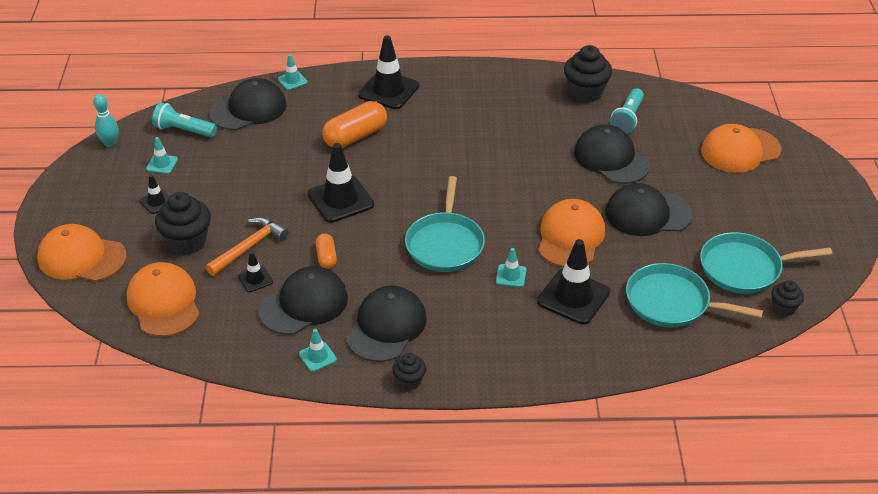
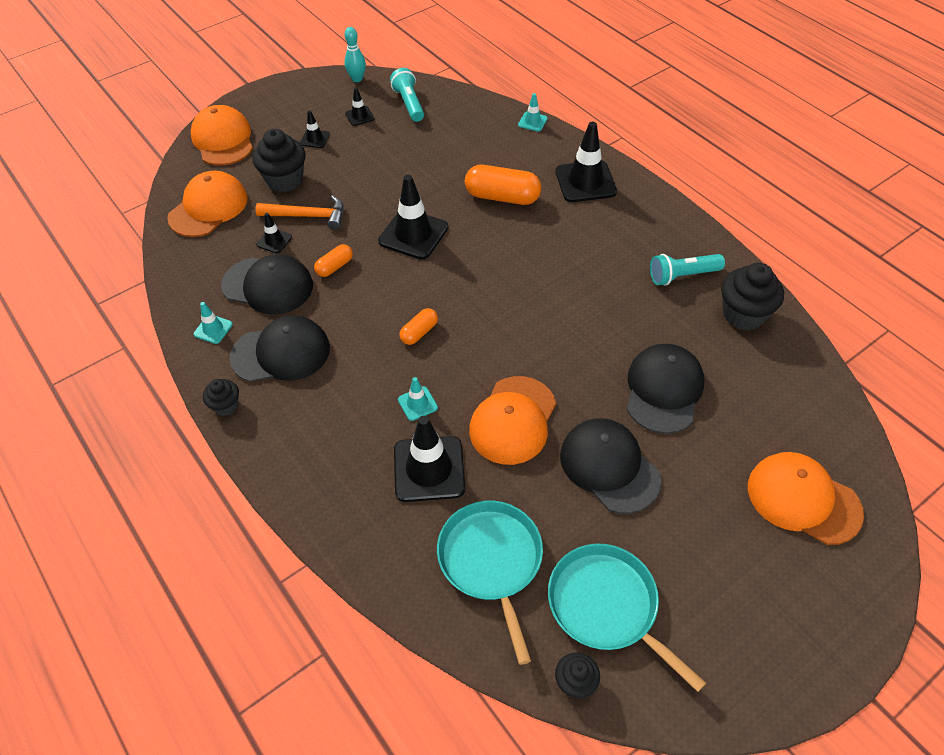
camera: 55 degrees right, 10 degrees up
(162, 164) = (359, 116): turquoise traffic cone -> black traffic cone
(248, 109) = (470, 120): black cap -> none
(445, 244) = (419, 332): turquoise pan -> orange capsule
(570, 237) = (513, 420): orange cap -> orange cap turned 135 degrees clockwise
(627, 119) = (741, 370): turquoise flashlight -> turquoise flashlight (682, 276)

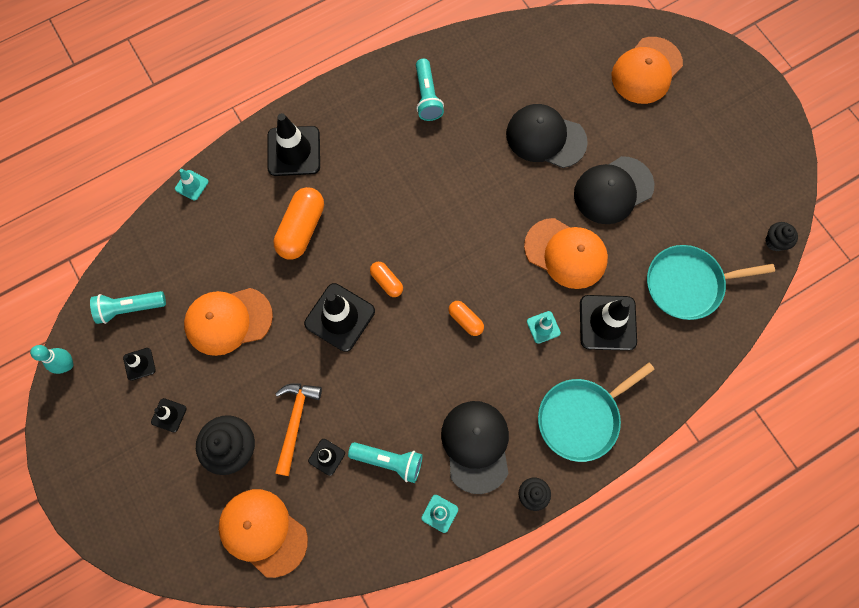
camera: 85 degrees left, 20 degrees up
(223, 140) = (146, 523): orange cap -> orange cap (228, 321)
(268, 285) = (389, 461): black cap -> turquoise flashlight
(334, 267) = (373, 395): orange capsule -> orange capsule (386, 282)
(607, 606) = (723, 212): turquoise pan -> turquoise pan (581, 417)
(743, 314) = (475, 62): black cupcake -> none

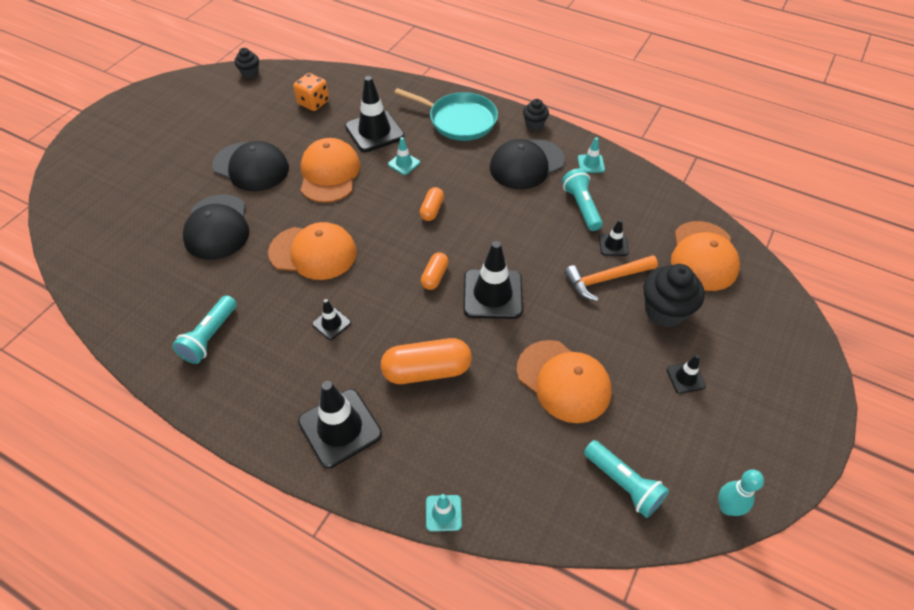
camera: 120 degrees left, 20 degrees down
(139, 364) = (666, 435): black traffic cone -> black traffic cone (331, 323)
(427, 97) = (210, 337): turquoise flashlight -> turquoise flashlight turned 150 degrees clockwise
(646, 70) = (109, 187): orange cap -> orange cap (313, 252)
(688, 284) = (313, 103): turquoise pan -> orange dice

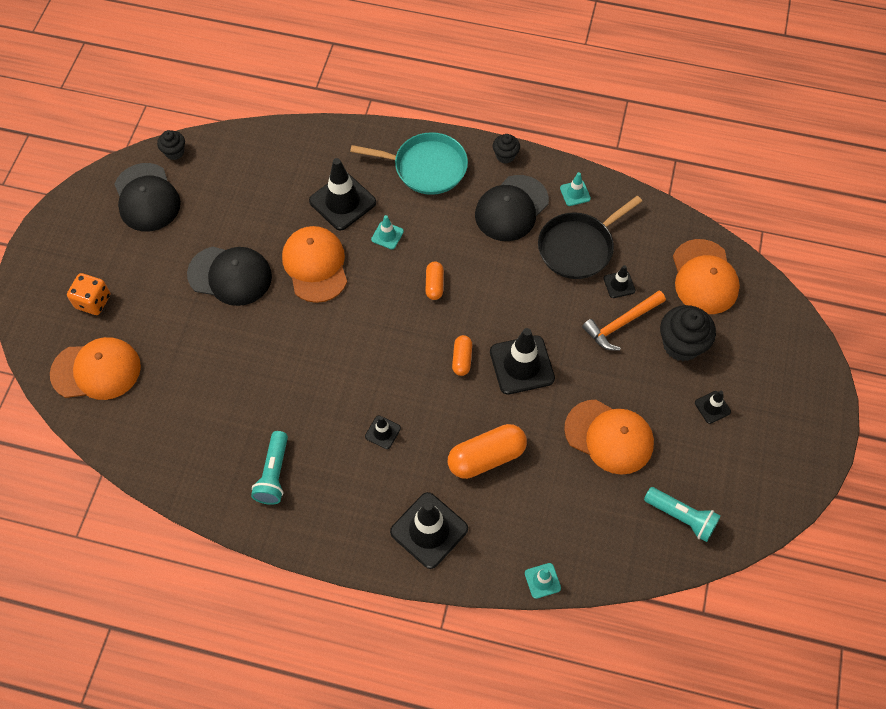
camera: 15 degrees left, 10 degrees up
(217, 227) = (227, 355): black cap -> black cap (147, 198)
(313, 103) = (262, 178): orange dice -> orange dice (93, 301)
(313, 252) = (335, 361): orange cap -> orange cap (96, 370)
(581, 206) = (578, 247): turquoise flashlight -> black pan
(727, 507) = (767, 515): turquoise bowling pin -> none

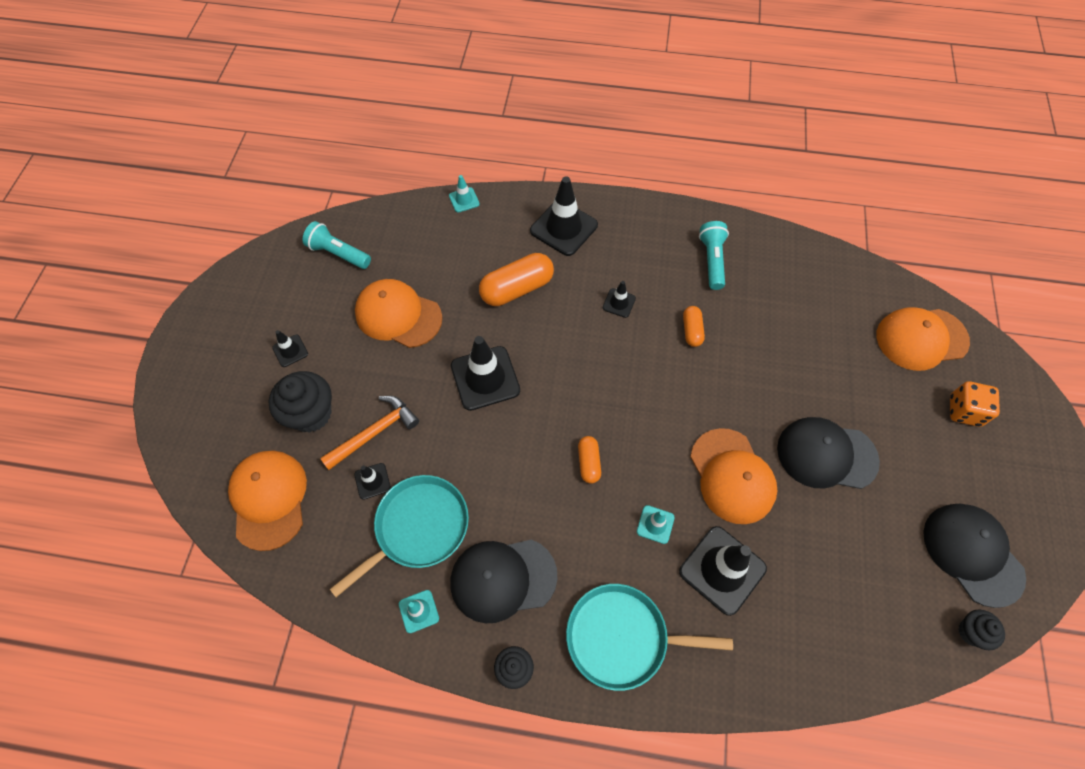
camera: 175 degrees right, 0 degrees up
(462, 359) = (549, 379): orange capsule -> orange capsule (691, 331)
(511, 208) = (503, 579): black cap -> black cap turned 135 degrees counterclockwise
(578, 247) = (418, 528): black pan -> turquoise pan

